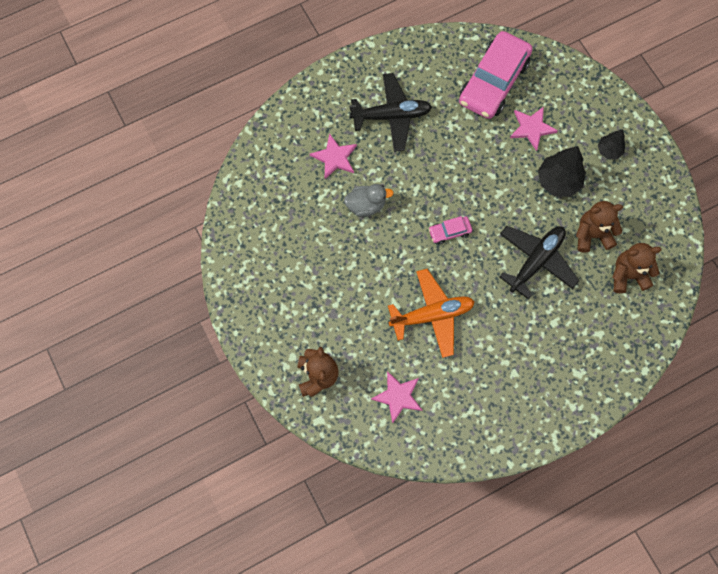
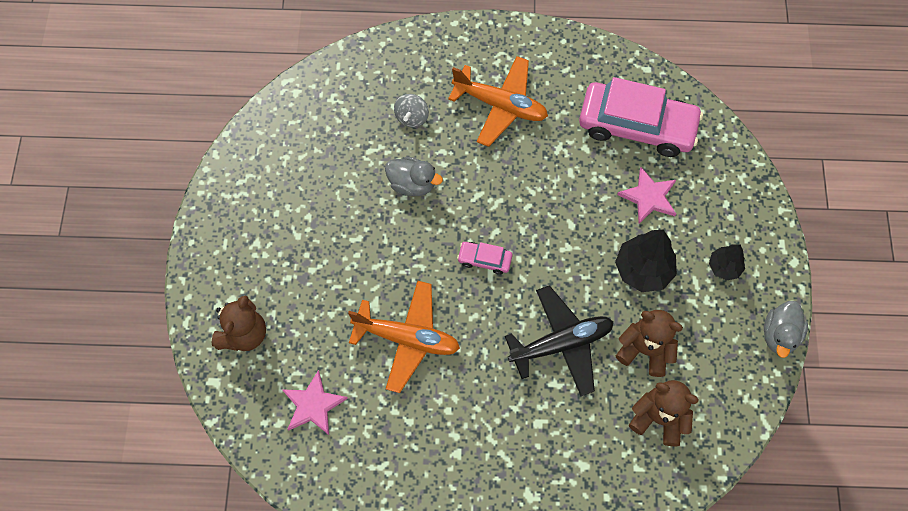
camera: 30 degrees right, 5 degrees down
(334, 157) = (412, 117): pink star -> grey spinning top
(391, 116) = (500, 105): black plane -> orange plane
(493, 82) = (637, 126): pink car -> pink car turned 135 degrees counterclockwise
(670, 177) = (779, 335): none -> grey duck

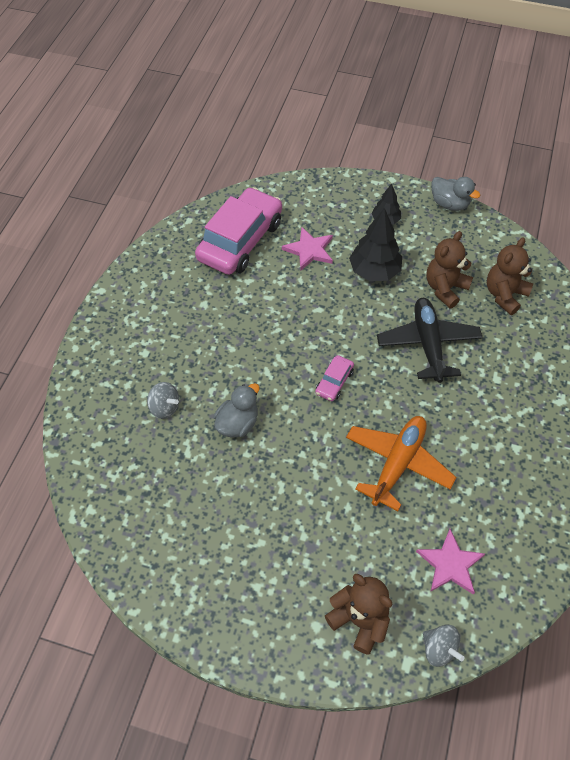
camera: 75 degrees left, 10 degrees down
(231, 407) = (439, 649): none -> grey spinning top
(500, 105) = (181, 332): orange plane -> none

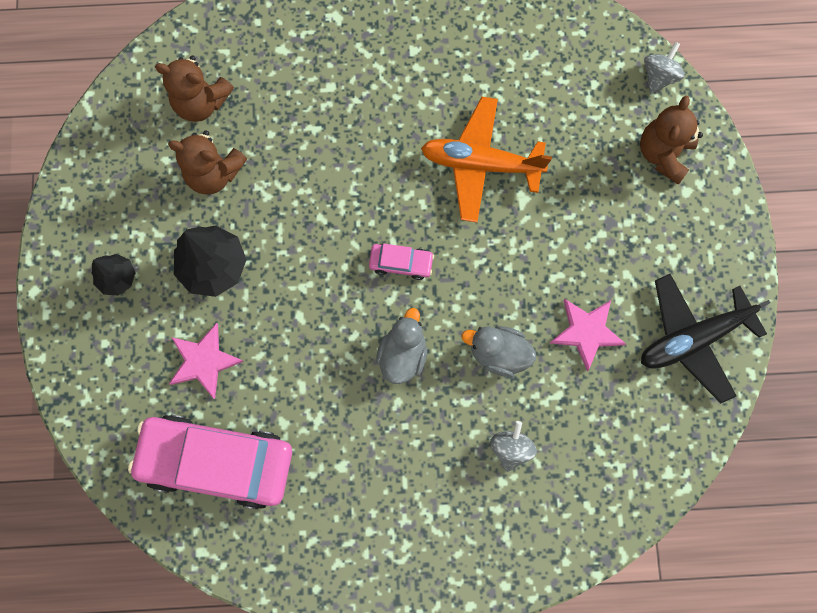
camera: 110 degrees left, 20 degrees up
(428, 344) = (308, 172): black plane -> black plane (692, 338)
(449, 204) = (61, 202): grey duck -> grey duck (402, 354)
(450, 564) = (572, 85): pink star -> pink star (586, 332)

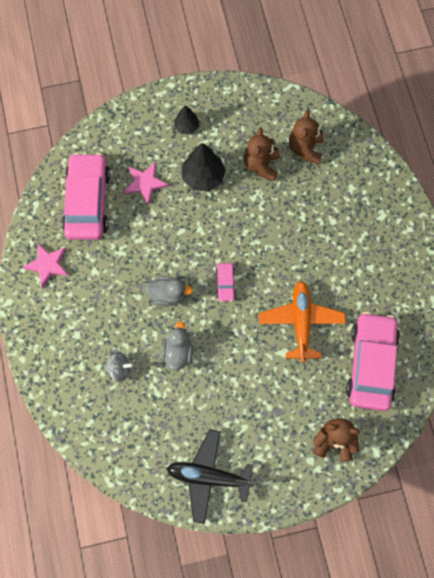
camera: 80 degrees right, 5 degrees down
(559, 80) = (371, 364): none -> pink car
(586, 332) = (201, 406): pink star -> pink star (48, 265)
(659, 76) = (390, 431): grey spinning top -> none
(692, 338) = (208, 476): black plane -> black plane turned 45 degrees counterclockwise

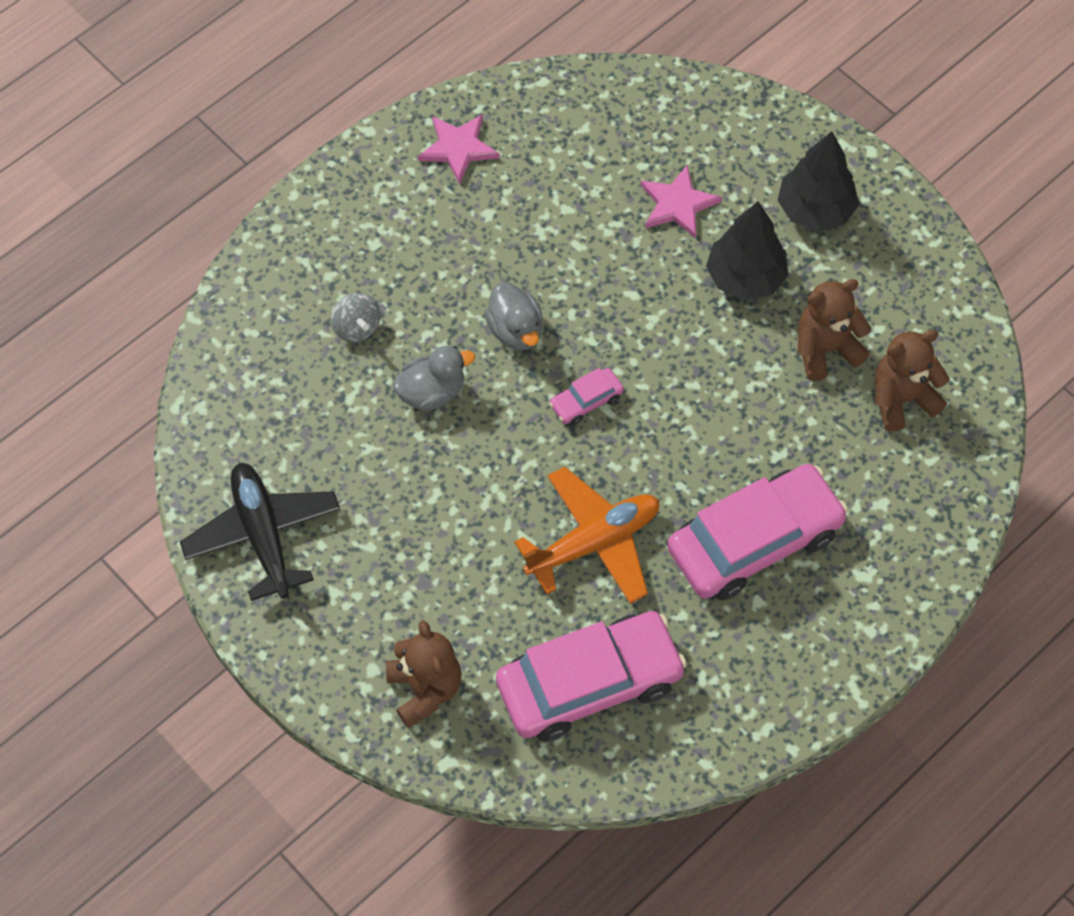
camera: 60 degrees right, 10 degrees down
(88, 202) = (593, 145): pink car -> pink car (754, 541)
(186, 126) = (815, 210): black tree -> black tree, size x1.70

